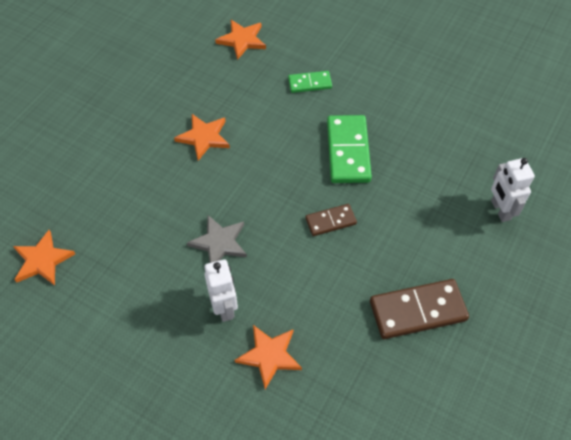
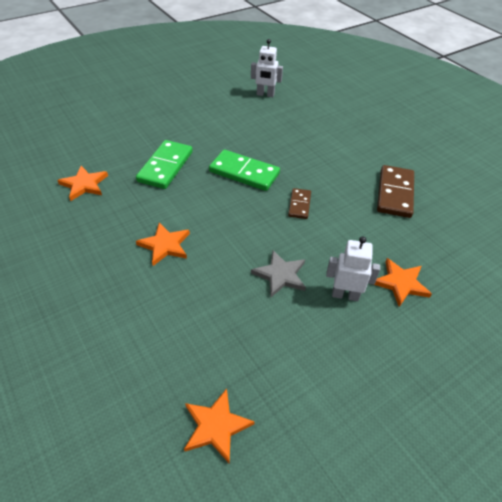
camera: 65 degrees left, 10 degrees down
(309, 83) = (165, 166): green domino -> green domino, size x1.77
(500, 210) = (337, 131): white robot -> white robot (265, 95)

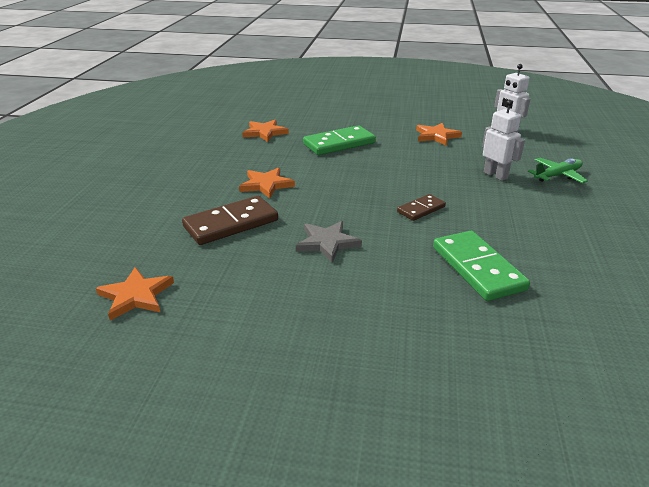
camera: 45 degrees right, 15 degrees down
(244, 173) = (401, 170): green domino -> green domino (477, 268)
(338, 127) = (557, 176): none -> green plane
(345, 295) = (366, 285): white robot -> white robot (495, 175)
(395, 193) = (548, 245): brown domino -> brown domino (231, 224)
(401, 283) = (440, 308): orange star -> orange star (436, 136)

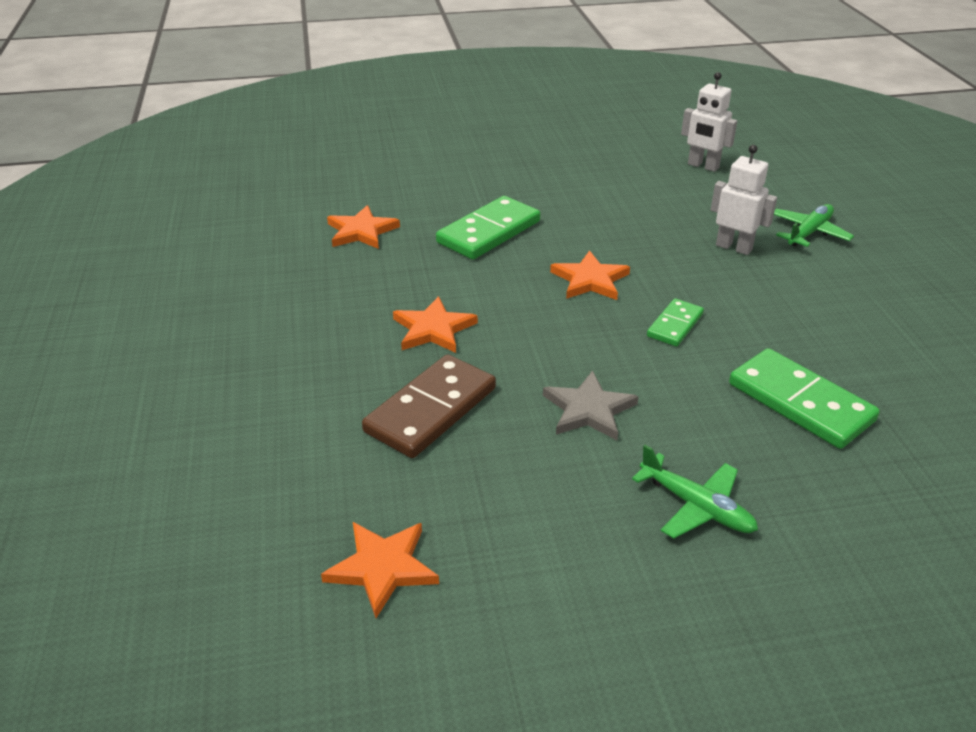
camera: 20 degrees left, 5 degrees up
(356, 310) = (696, 506): none -> green plane
(421, 209) = (675, 325): brown domino -> green domino
(436, 136) = (616, 193): orange star -> orange star (590, 280)

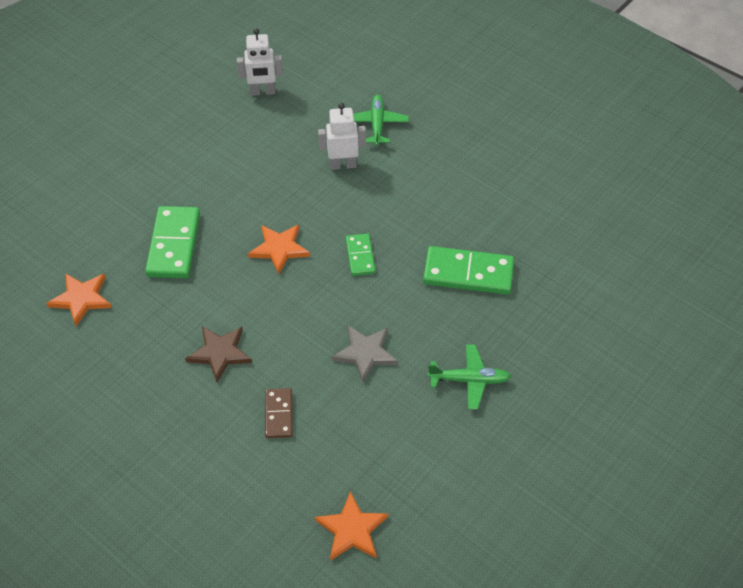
camera: 40 degrees left, 15 degrees up
(431, 410) = (279, 414): brown domino -> brown domino, size x0.56
(433, 329) = (220, 353): orange star -> brown star

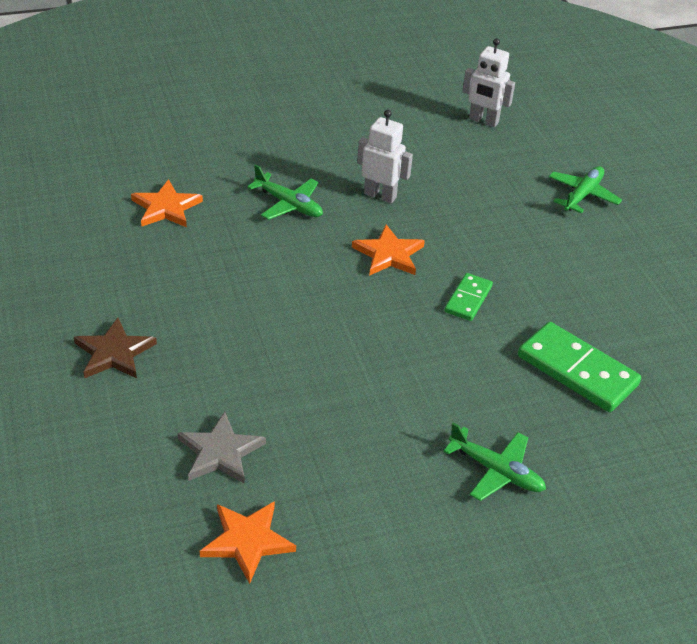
camera: 30 degrees right, 10 degrees down
(174, 245) = (288, 204): green domino -> green plane
(220, 353) = (253, 313): brown star -> brown star (114, 353)
(279, 414) = (264, 395): brown domino -> none
(343, 165) = (516, 214): white robot -> white robot (380, 195)
(365, 353) = (400, 387): grey star -> grey star (220, 452)

